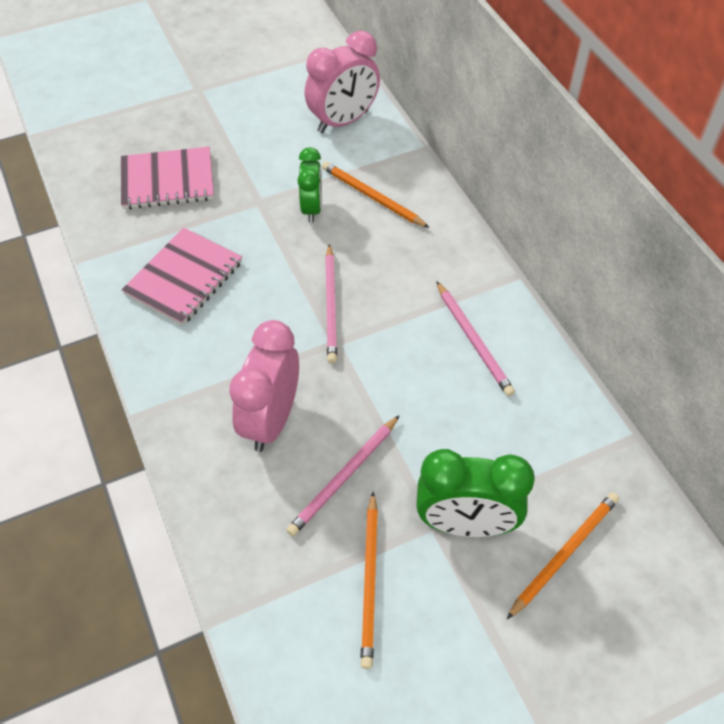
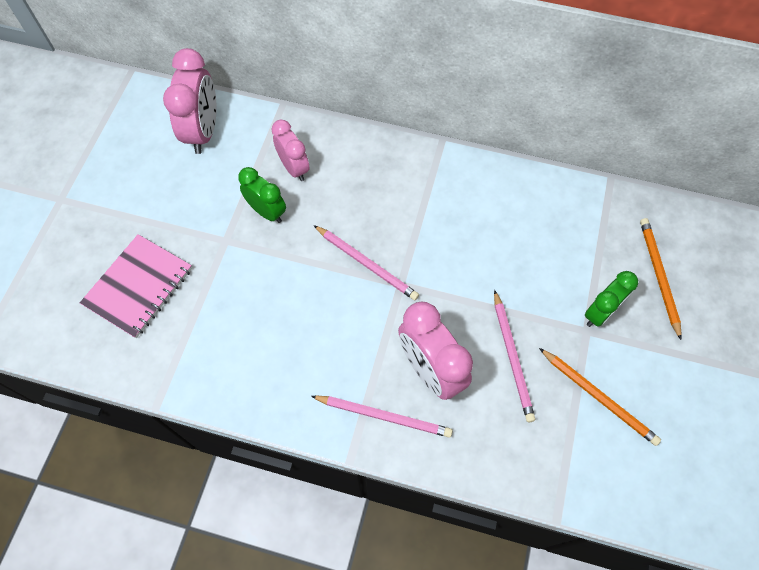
camera: 50 degrees left, 10 degrees up
(184, 278) = (251, 341): pink notebook -> none
(372, 197) = (294, 168): orange pencil -> pink clock
(465, 524) = (600, 313): green clock -> green clock, size x0.64
(473, 340) = (471, 204): pink pencil -> pink pencil (384, 416)

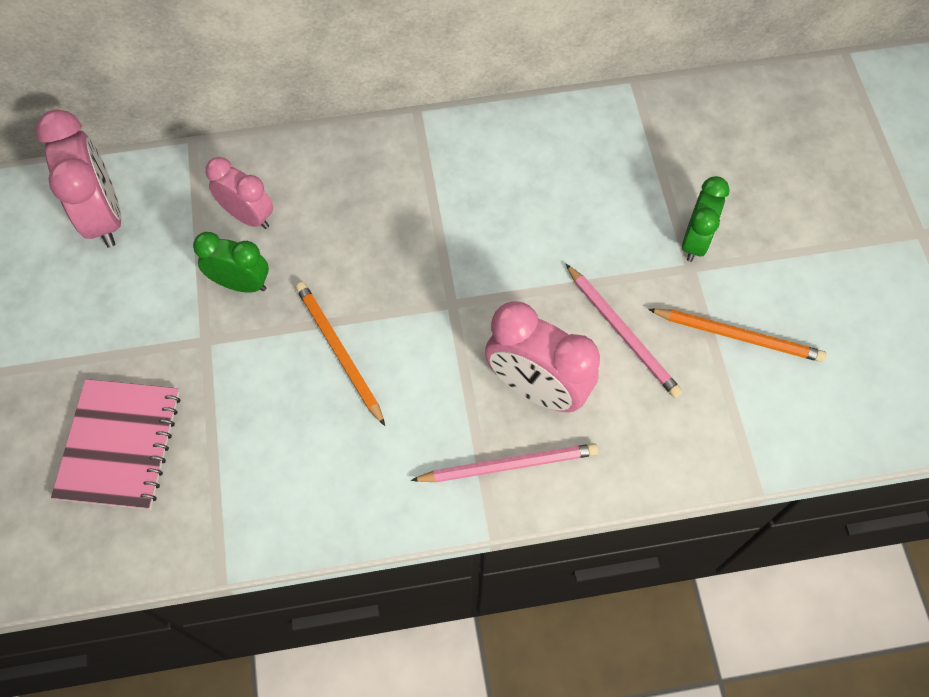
camera: 25 degrees left, 0 degrees up
(367, 264) = (399, 296): pink pencil -> none
(658, 276) = (739, 173): orange pencil -> orange pencil (339, 351)

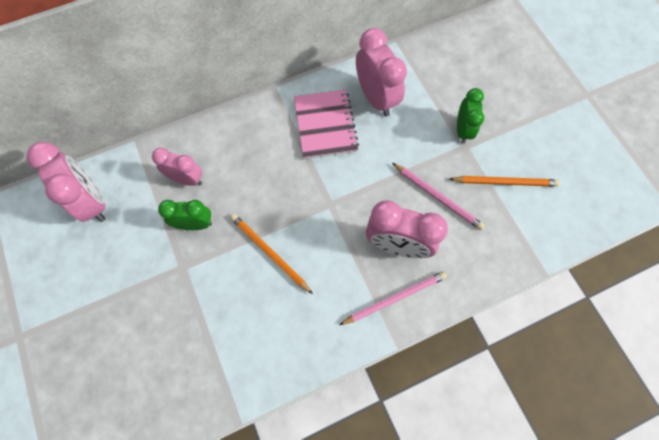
camera: 15 degrees left, 5 degrees up
(120, 445) = (146, 351): pink notebook -> pink notebook (325, 125)
(572, 162) = (376, 98): none -> pink clock

